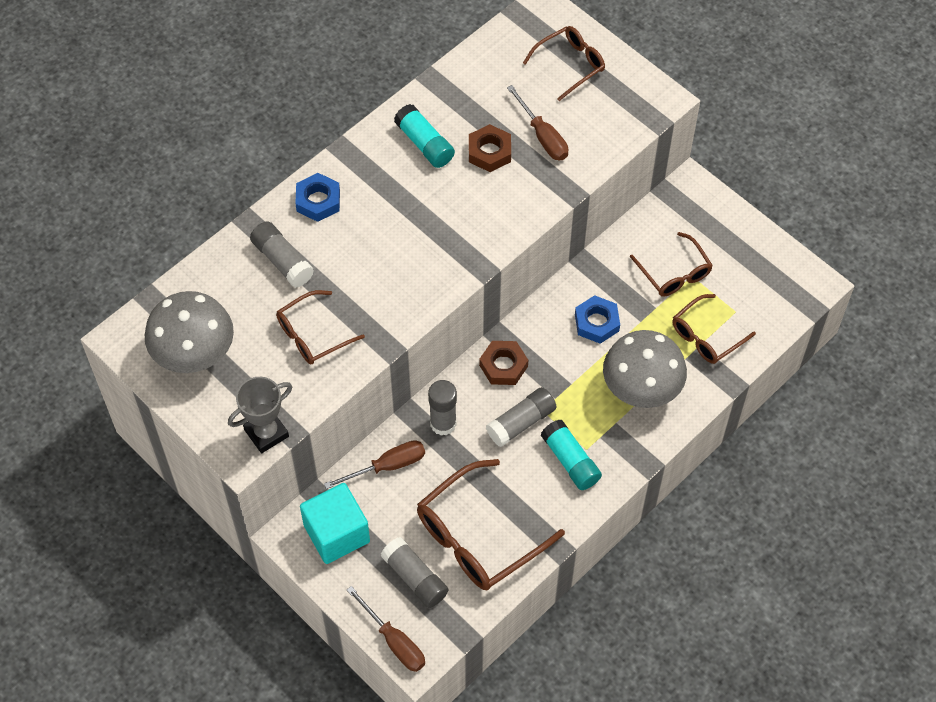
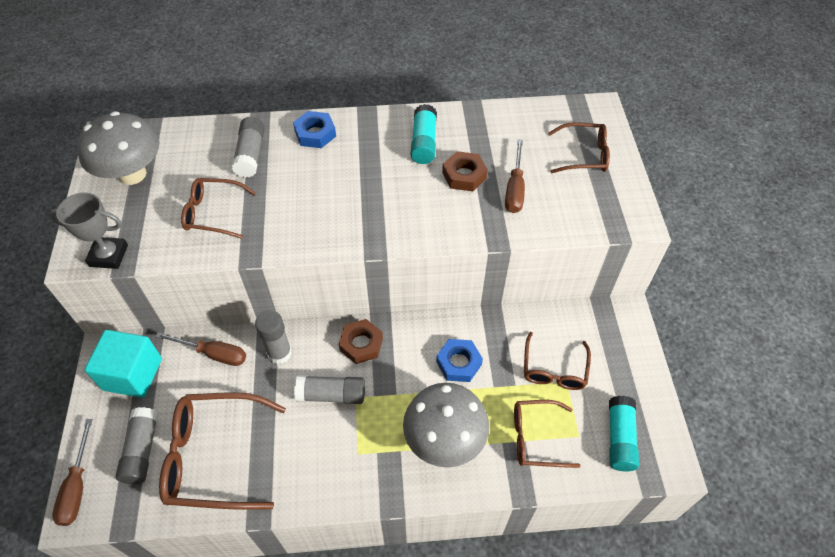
camera: 40 degrees right, 5 degrees down
(570, 461) = (337, 453): turquoise glue stick -> turquoise glue stick (620, 438)

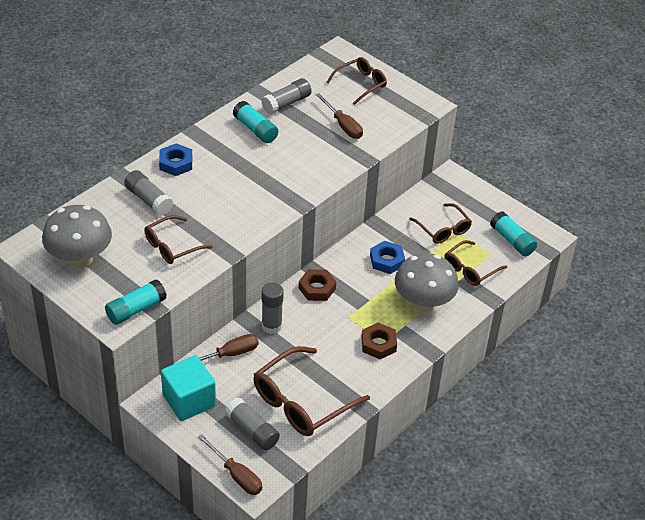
camera: 45 degrees left, 10 degrees down
(108, 255) = (136, 309): grey trophy -> turquoise glue stick
(331, 394) = (332, 325): grey glue stick -> grey glue stick (286, 103)
(464, 175) = (304, 134): brown nut -> brown nut (378, 344)

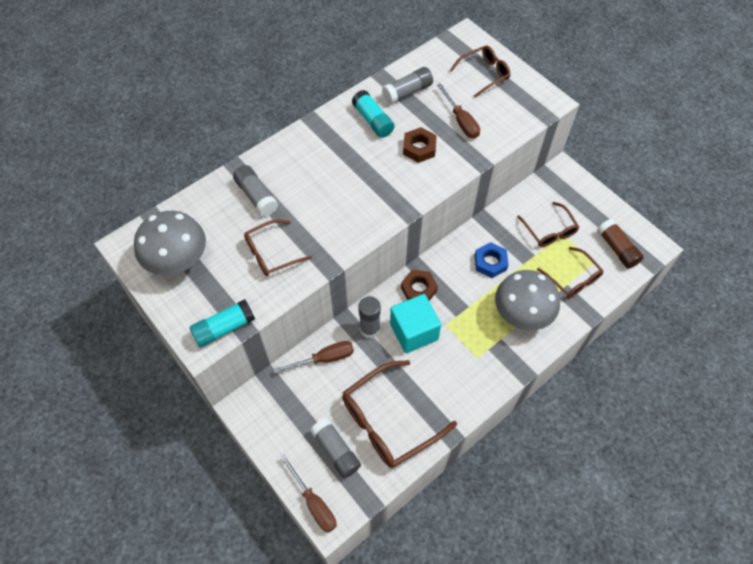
camera: 10 degrees right, 15 degrees up
(176, 163) = (289, 155): blue nut -> none
(189, 400) = (279, 409): turquoise cube -> turquoise cube (414, 331)
(378, 344) = (472, 359): brown nut -> brown nut (419, 148)
(470, 269) = (572, 278): brown glasses -> brown glasses turned 90 degrees counterclockwise
(512, 240) = (617, 249): turquoise glue stick -> brown glue stick

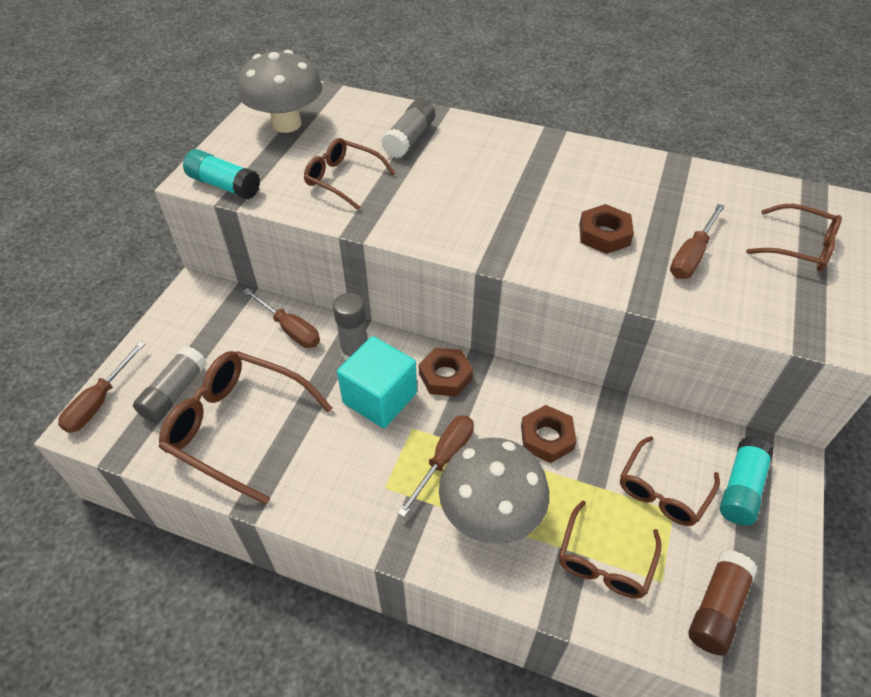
camera: 60 degrees right, 10 degrees down
(373, 120) = (603, 179): turquoise glue stick -> turquoise glue stick (741, 488)
(407, 92) = (680, 189): grey glue stick -> none
(476, 319) = (444, 459): none -> brown screwdriver
(490, 262) = (547, 437): blue nut -> brown nut

